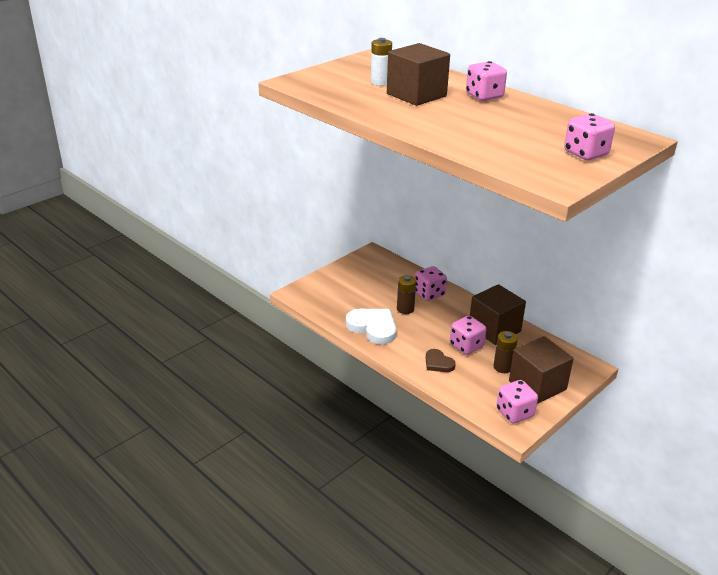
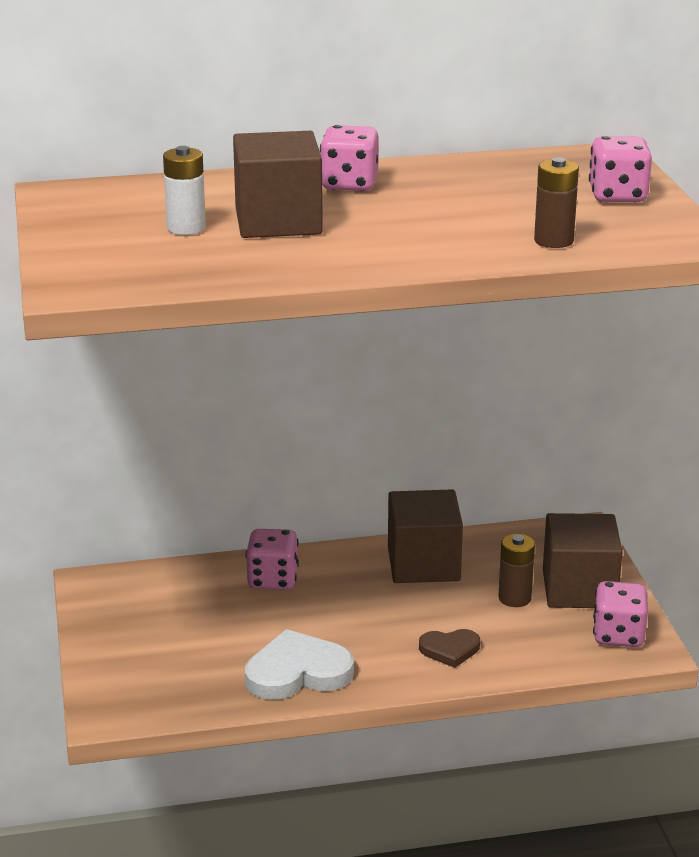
camera: 55 degrees left, 5 degrees down
(405, 309) = (285, 620): brown battery -> brown battery (553, 241)
(466, 346) = (436, 606): pink dice -> none

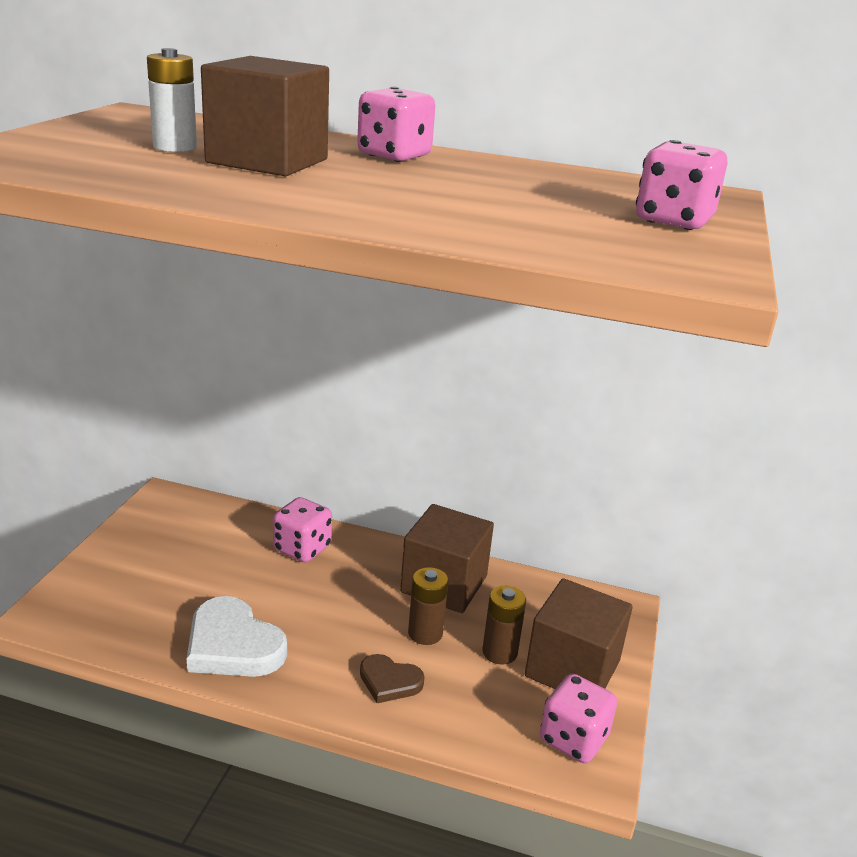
camera: 25 degrees right, 0 degrees up
(297, 672) = (233, 645): white heart -> white heart turned 150 degrees counterclockwise
(553, 241) = (528, 236): brown battery -> brown battery (425, 633)

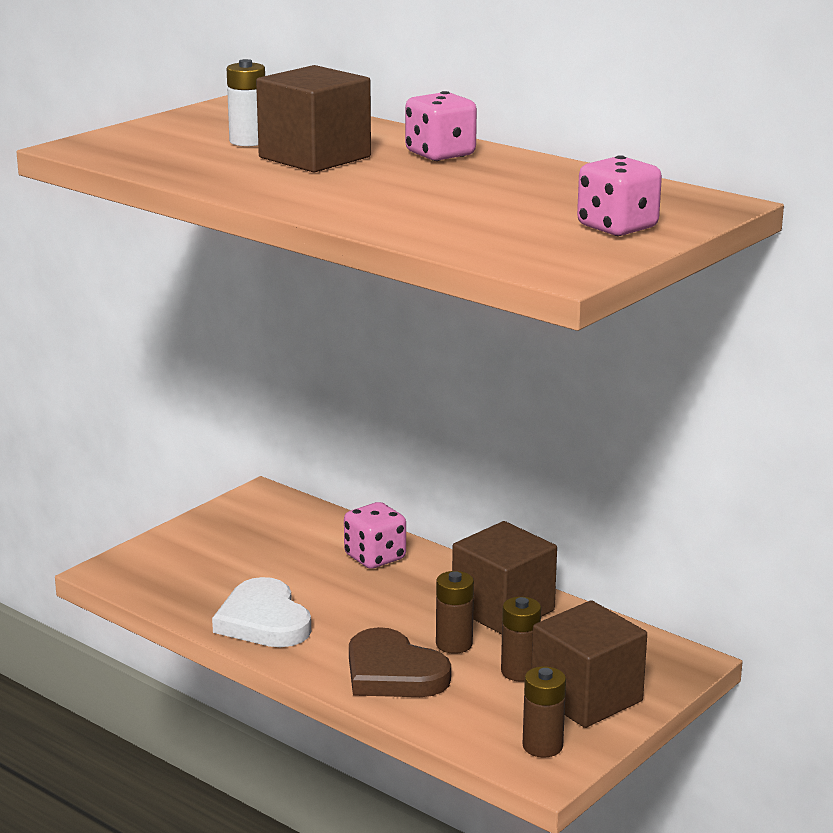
camera: 25 degrees right, 5 degrees down
(389, 681) = (393, 673): brown heart -> brown heart, size x1.75
(573, 739) = (542, 746): pink dice -> brown battery

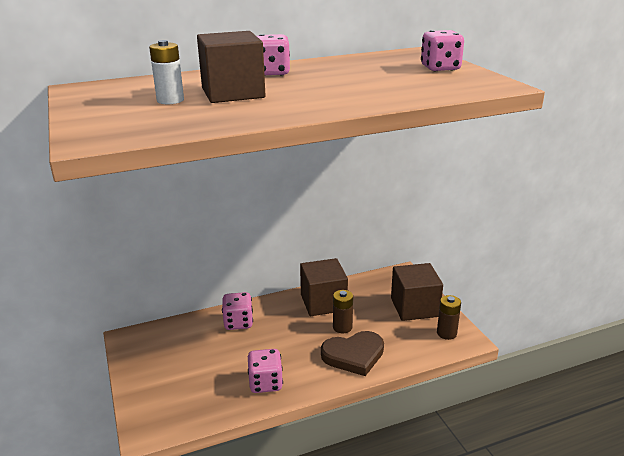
camera: 60 degrees left, 5 degrees up
(263, 621) = (265, 383): white heart -> pink dice
(519, 672) = (381, 317): brown battery -> none

